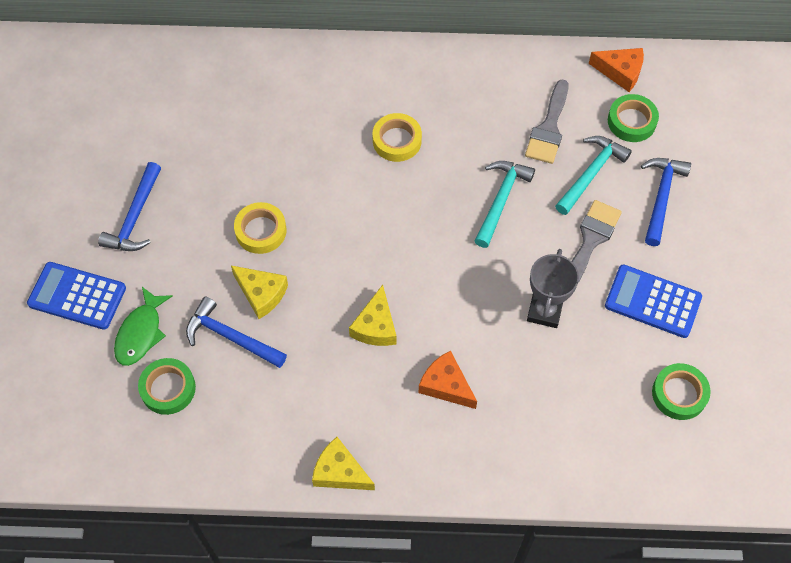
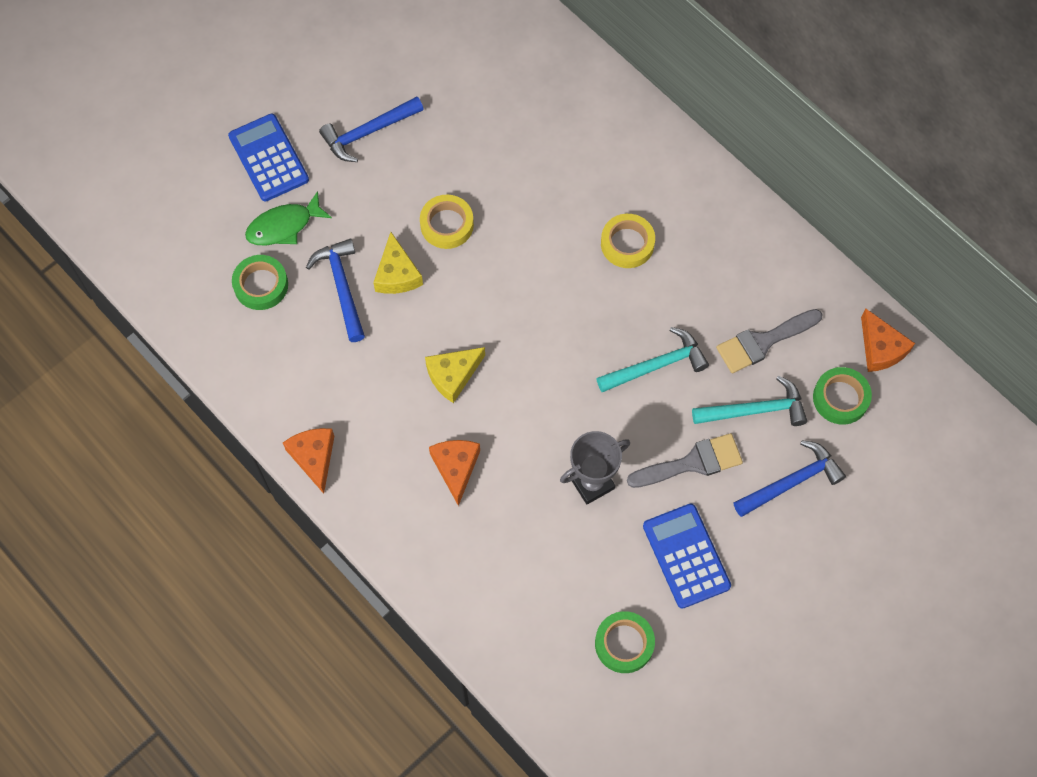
camera: 45 degrees right, 5 degrees up
(340, 472) = (314, 458): yellow cheese -> orange cheese

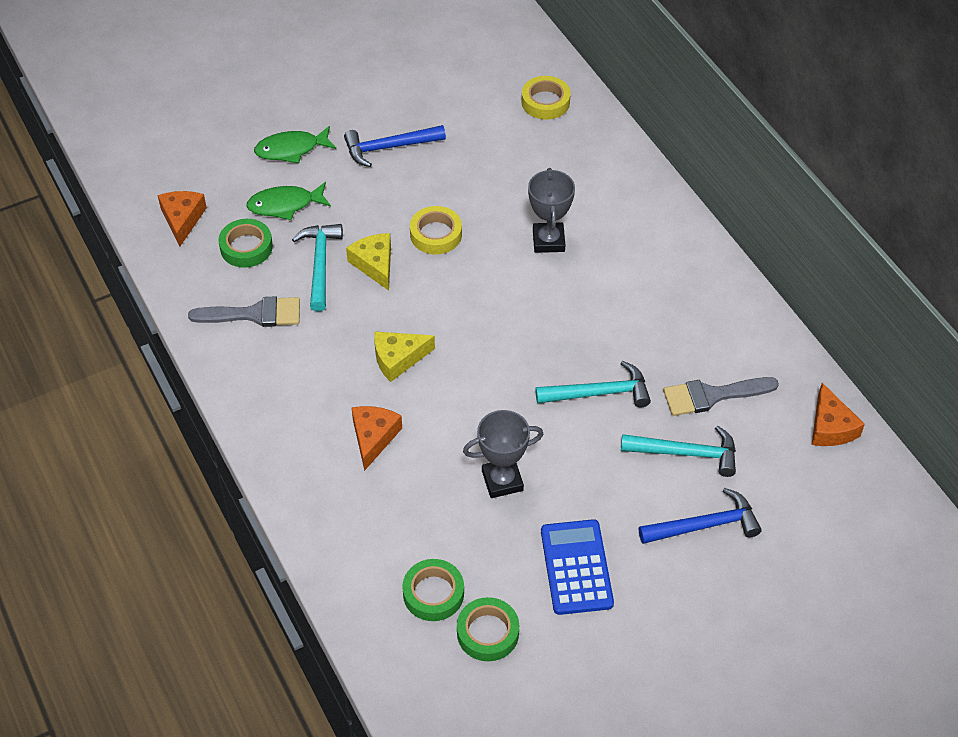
camera: 15 degrees right, 15 degrees down
(269, 158) = (291, 149): blue calculator -> green fish
(314, 458) = (242, 398): orange cheese -> orange cheese (182, 219)
(342, 287) = (320, 264): blue hammer -> turquoise hammer
(397, 274) = (375, 264): yellow cheese -> yellow cheese turned 150 degrees clockwise
(560, 205) = (548, 241): none -> grey trophy
(627, 244) = (603, 285): yellow tape -> yellow tape (545, 102)
(692, 462) = (608, 485): grey brush -> grey brush (254, 314)
(840, 398) = (777, 462): green tape -> green tape (433, 593)

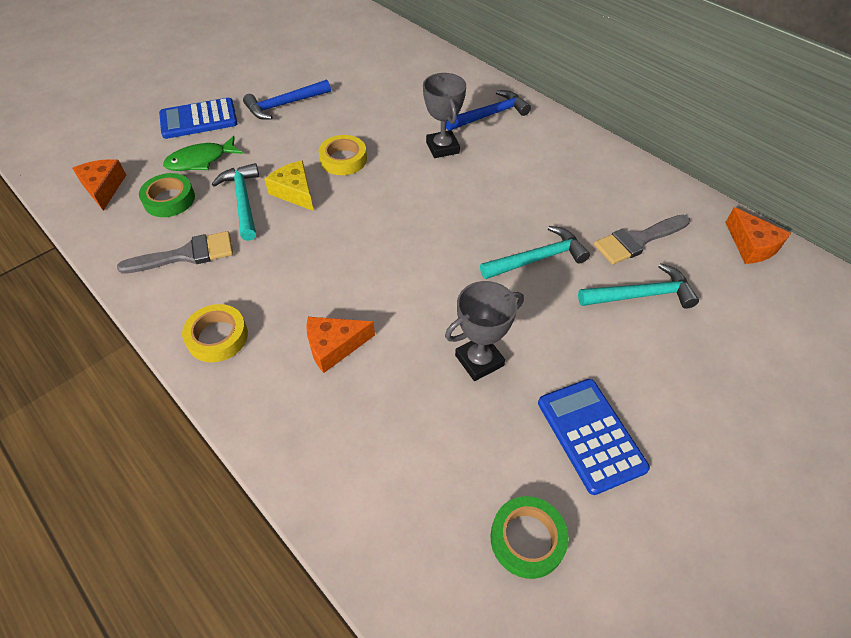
camera: 15 degrees left, 0 degrees up
(291, 149) = (199, 119): green fish -> blue calculator
(373, 437) = (334, 346): orange cheese -> orange cheese turned 105 degrees counterclockwise
(398, 358) = (338, 266): yellow cheese -> none
(433, 593) = (449, 506): green tape -> none
(545, 102) = (403, 56): yellow tape -> yellow tape (217, 337)
(705, 525) = (693, 359): blue hammer -> blue hammer (489, 115)

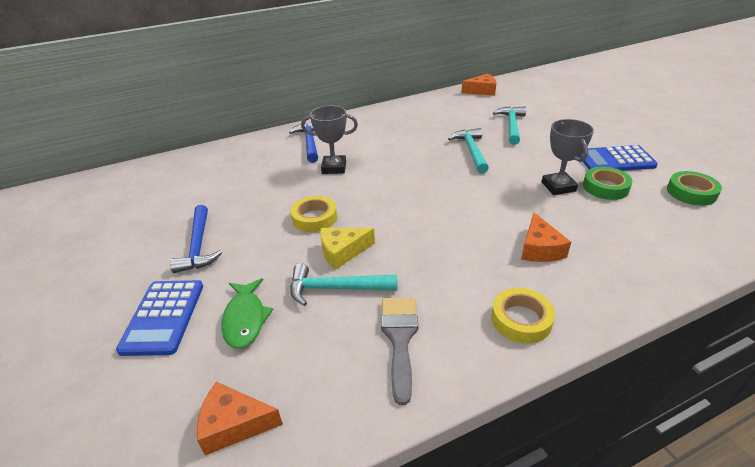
camera: 70 degrees left, 15 degrees down
(169, 199) = (299, 351): green tape -> green tape (605, 187)
(637, 240) = (467, 118): grey brush -> none

